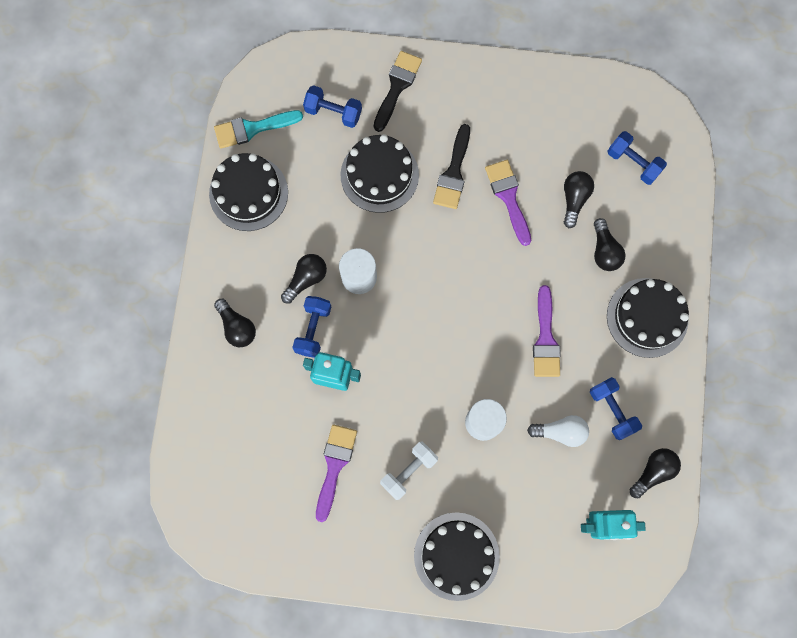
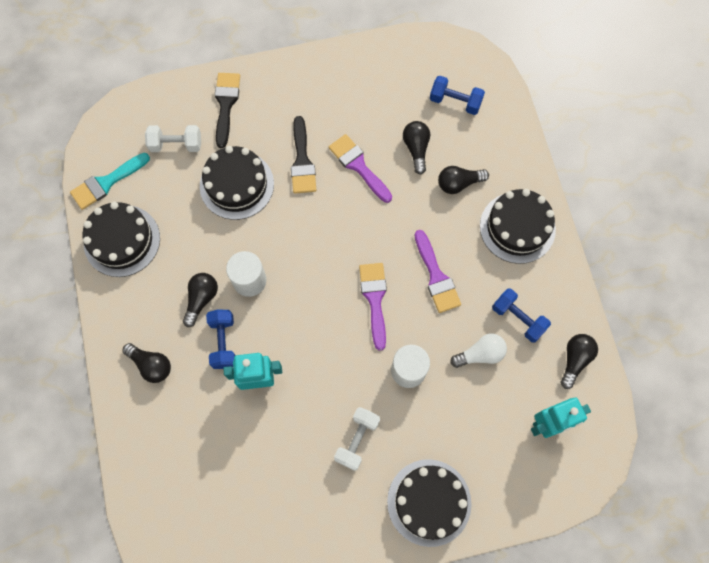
camera: 20 degrees left, 5 degrees down
(333, 112) = (176, 144): blue dumbbell -> white dumbbell
(334, 466) = (286, 460): purple brush -> purple brush (374, 299)
(604, 251) = (459, 183): black light bulb -> black light bulb turned 105 degrees clockwise

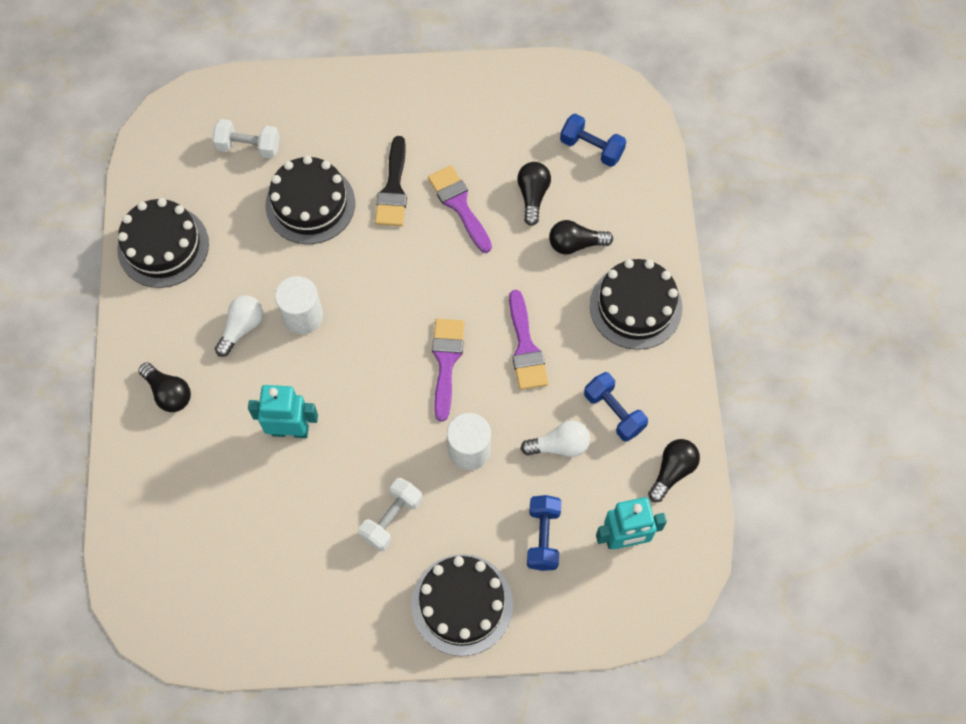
camera: 10 degrees right, 5 degrees down
(106, 183) = (159, 178): turquoise brush -> none
(201, 299) = (242, 328): black light bulb -> white light bulb
(223, 342) = (258, 381): blue dumbbell -> blue dumbbell (543, 537)
(226, 104) = (316, 110): black brush -> none

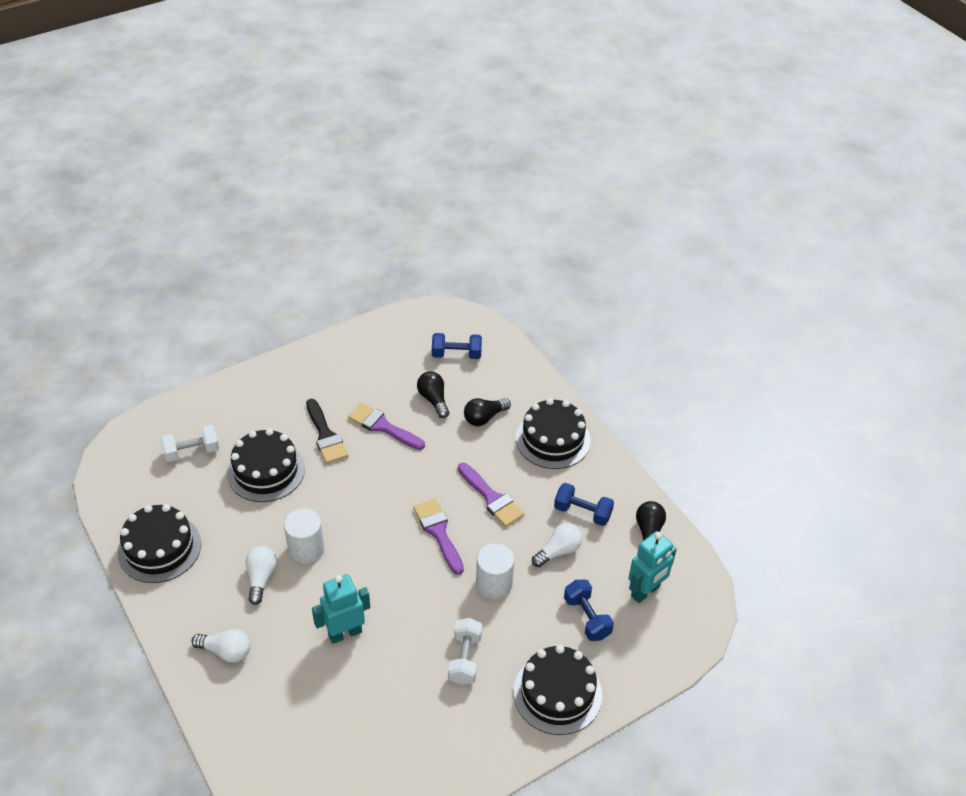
camera: 30 degrees left, 20 degrees down
(168, 393) = (226, 651): black light bulb -> white light bulb

